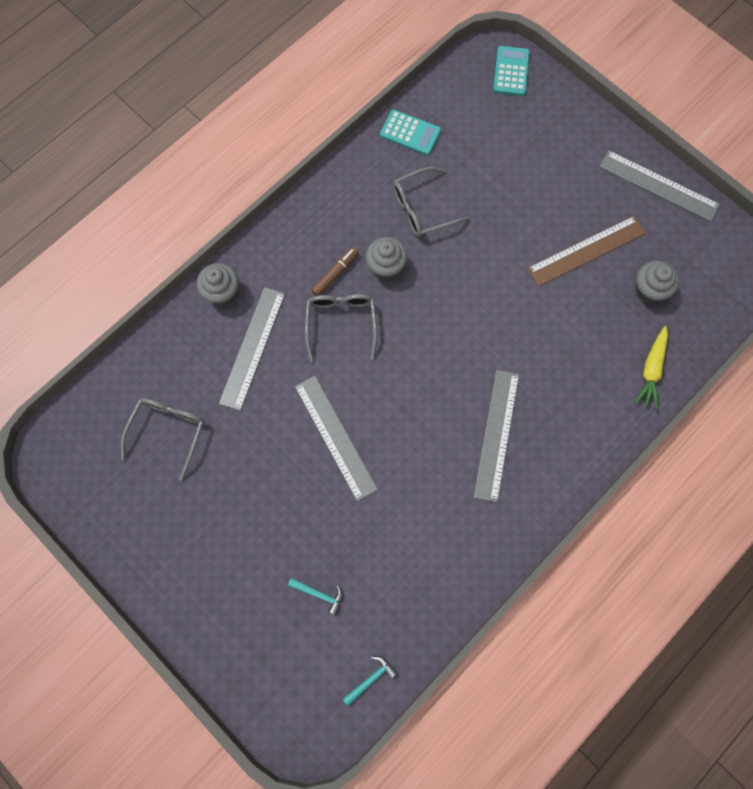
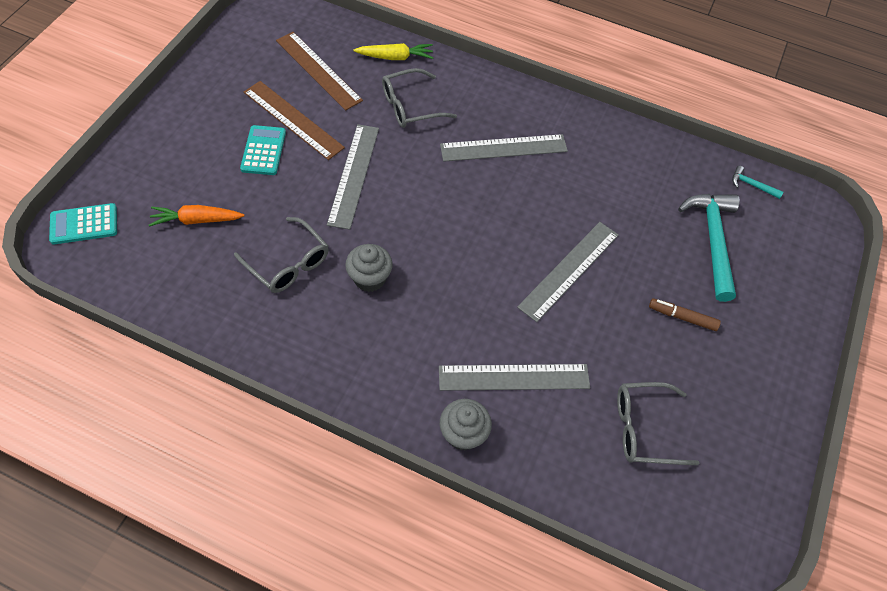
camera: 115 degrees left, 15 degrees down
(319, 594) = (712, 240): turquoise hammer -> turquoise hammer, size x2.28
(335, 274) = (396, 324): brown marker -> brown marker (682, 317)
(341, 322) = (449, 301): grey glasses -> grey glasses (410, 106)
(410, 133) = (191, 301): turquoise calculator -> turquoise calculator (263, 151)
(490, 150) = (197, 220): none -> orange carrot
(649, 290) = (318, 70): grey cupcake -> brown ruler
(658, 185) = (204, 80): grey ruler -> grey ruler (353, 175)

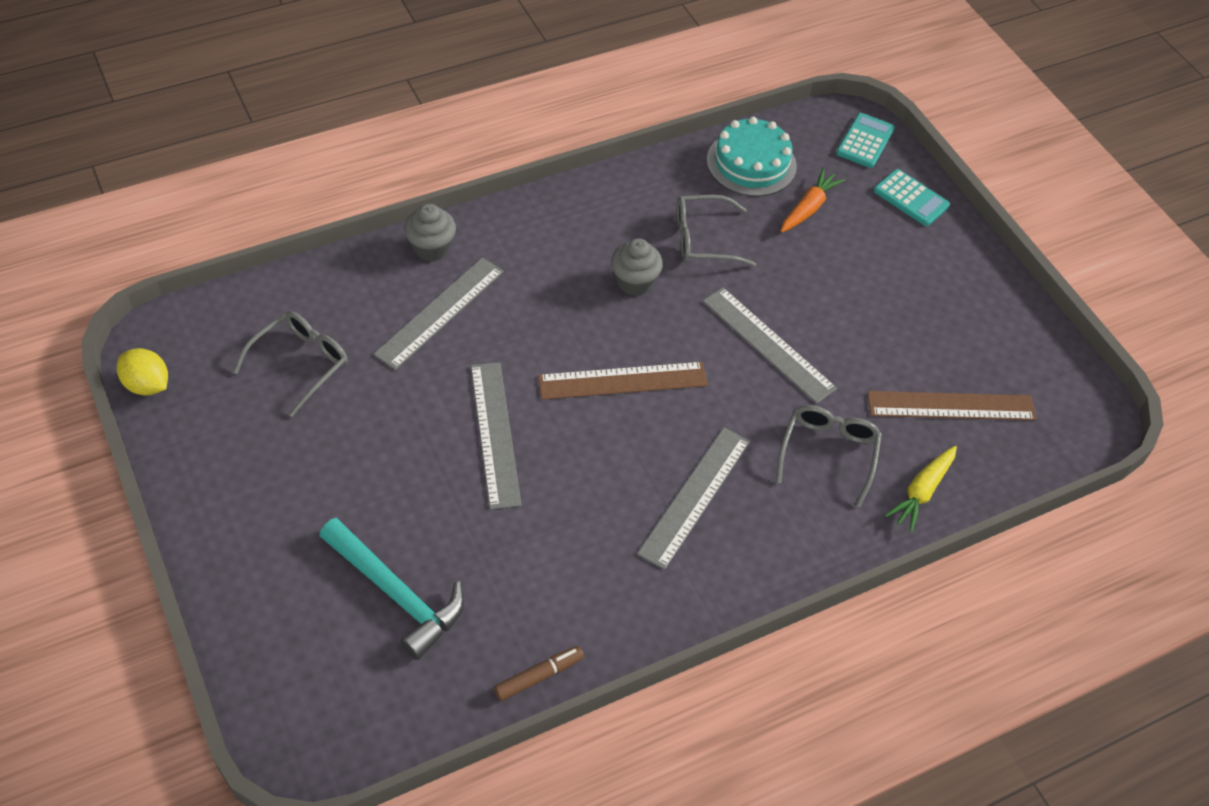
camera: 130 degrees right, 5 degrees down
(173, 282) = (751, 163): none -> turquoise cake
(263, 151) = (860, 295): turquoise calculator -> turquoise calculator (911, 198)
(293, 120) = (887, 341): brown ruler -> brown ruler (623, 381)
(682, 317) = (353, 483): brown marker -> brown marker (538, 676)
(751, 185) = (416, 712): turquoise hammer -> none
(767, 514) = (147, 385): none -> yellow lemon

